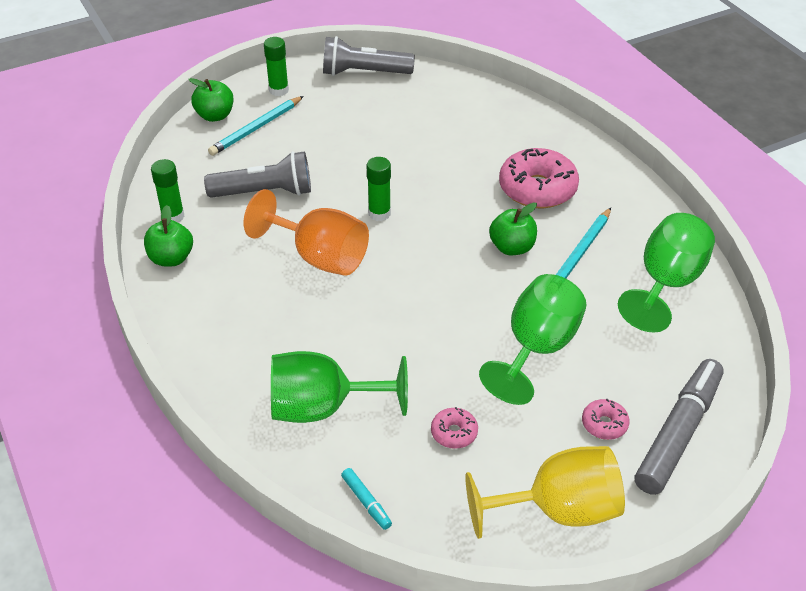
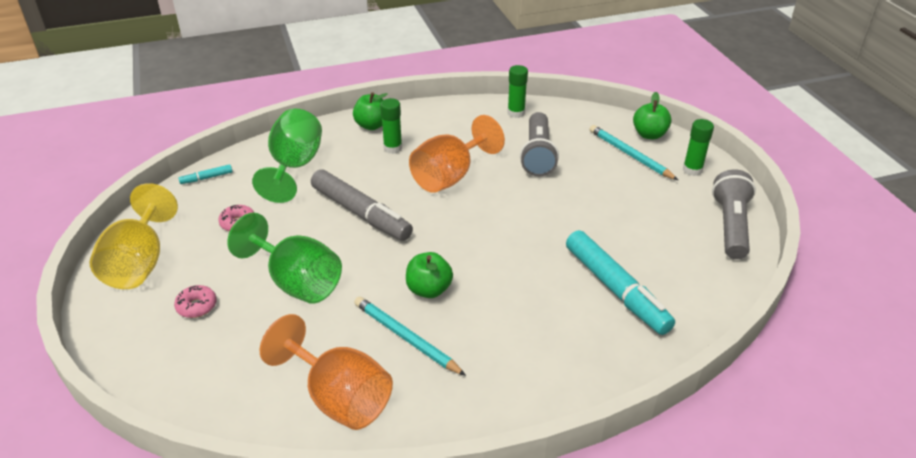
camera: 100 degrees right, 5 degrees down
(171, 258) = (468, 112): green apple -> green apple (372, 125)
(379, 213) = (497, 213): green glue stick -> green glue stick (393, 148)
(470, 135) = (616, 289): none -> turquoise marker
(537, 189) = (514, 325): pink donut -> none
(666, 283) = (339, 397): green goblet -> orange goblet
(678, 433) = (159, 352): grey marker -> grey marker (361, 213)

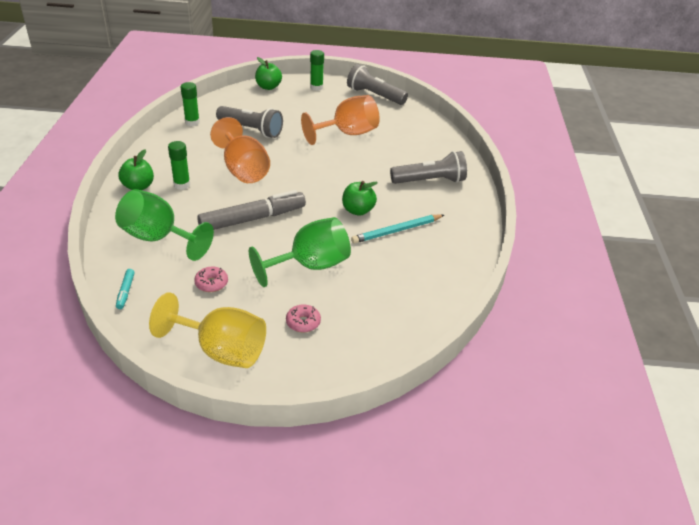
camera: 70 degrees left, 0 degrees up
(339, 397) = (434, 270): orange goblet -> orange goblet (347, 134)
(549, 342) = (430, 181): none -> grey flashlight
(616, 289) = (402, 147): turquoise marker -> none
(630, 155) = (283, 100): turquoise pencil -> none

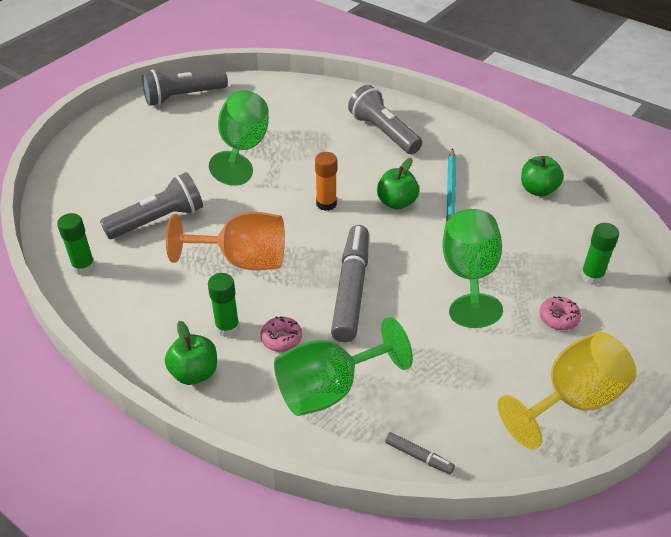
camera: 55 degrees left, 5 degrees up
(125, 292) = (419, 456): turquoise marker -> grey marker
(211, 283) = (451, 369): pink donut -> pink donut (281, 338)
(268, 87) = (69, 167): green apple -> green apple (538, 190)
(316, 87) = (116, 130): green glue stick -> green glue stick (591, 276)
(326, 182) = (326, 204): none -> orange glue stick
(347, 134) = (243, 149): orange goblet -> green goblet
(430, 181) = (383, 132): grey flashlight -> grey flashlight turned 60 degrees counterclockwise

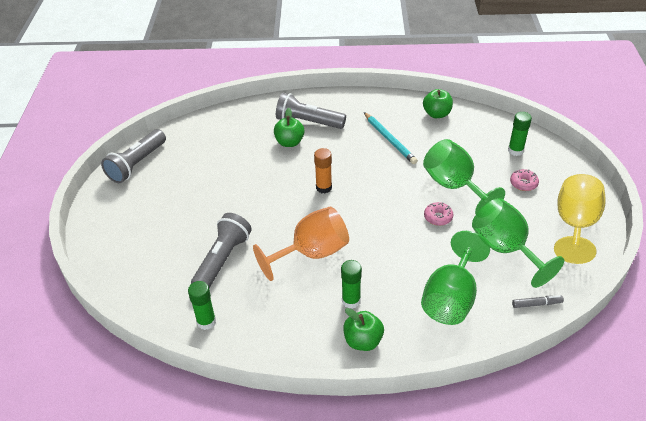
camera: 35 degrees left, 0 degrees up
(243, 149) = (226, 180): green goblet -> green goblet (505, 249)
(281, 338) = (391, 287): pink donut -> pink donut (438, 217)
(351, 289) = (398, 232): grey marker -> none
(396, 202) = (366, 164): green apple -> green apple (289, 142)

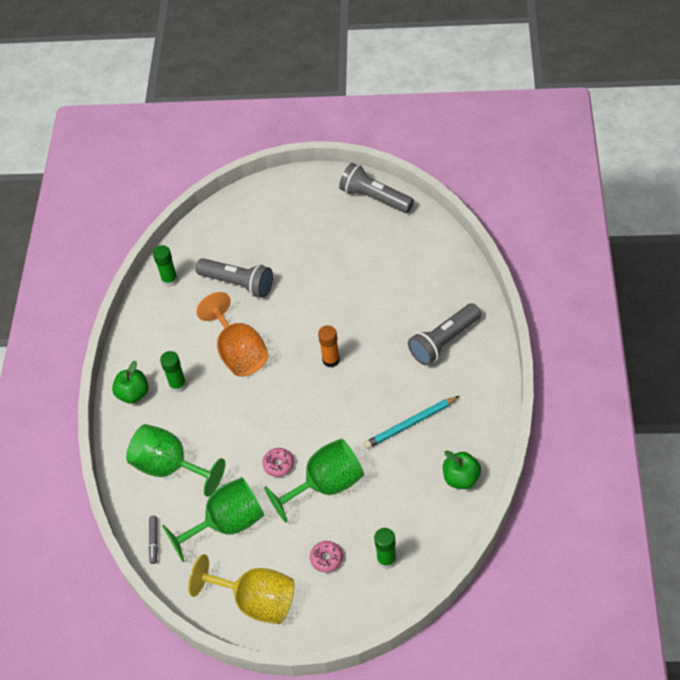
camera: 95 degrees right, 10 degrees up
(289, 142) = (407, 325): green apple -> none
(308, 122) = (444, 341): grey flashlight -> grey flashlight turned 150 degrees counterclockwise

